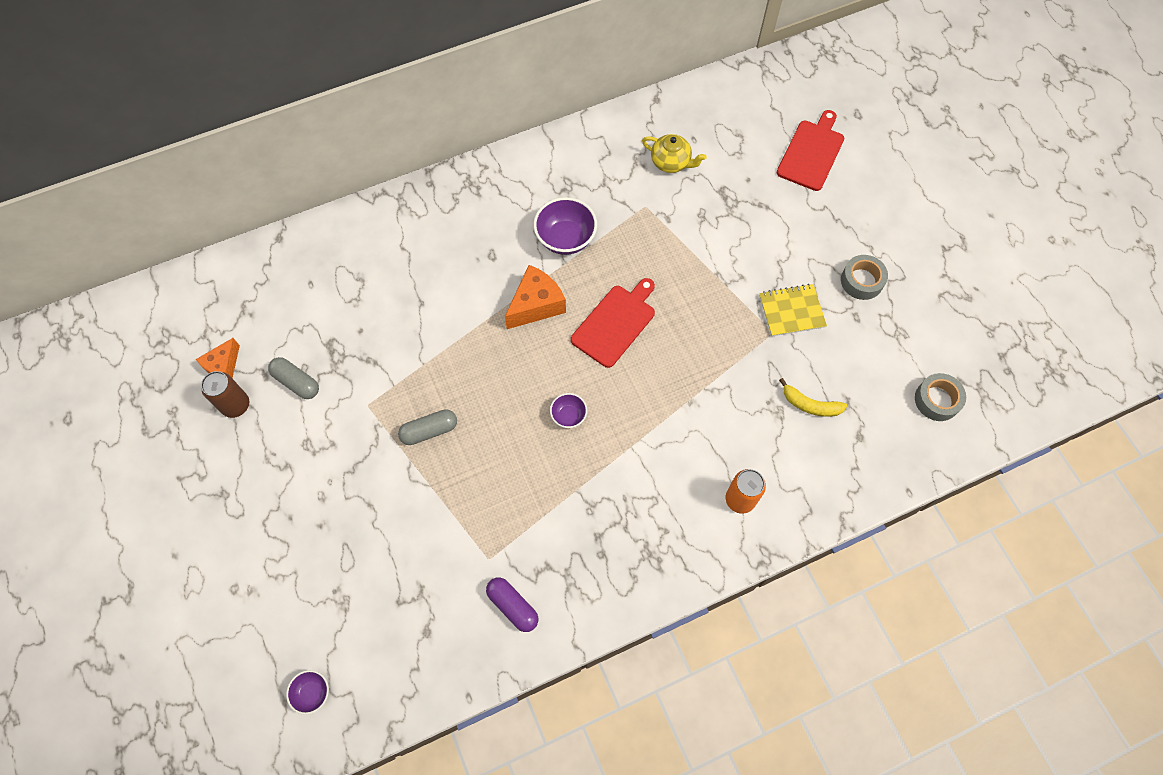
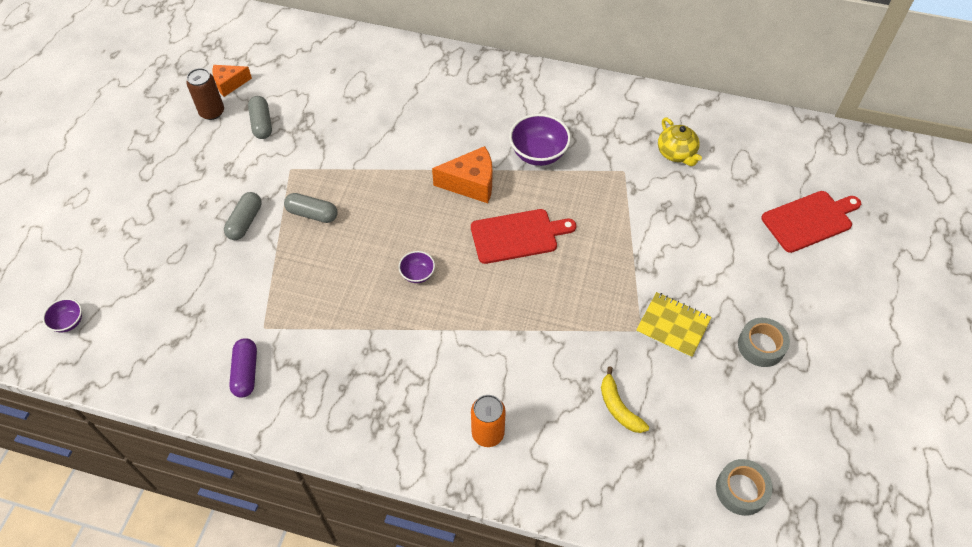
camera: 40 degrees right, 10 degrees down
(377, 482) = (245, 222): none -> grey capsule

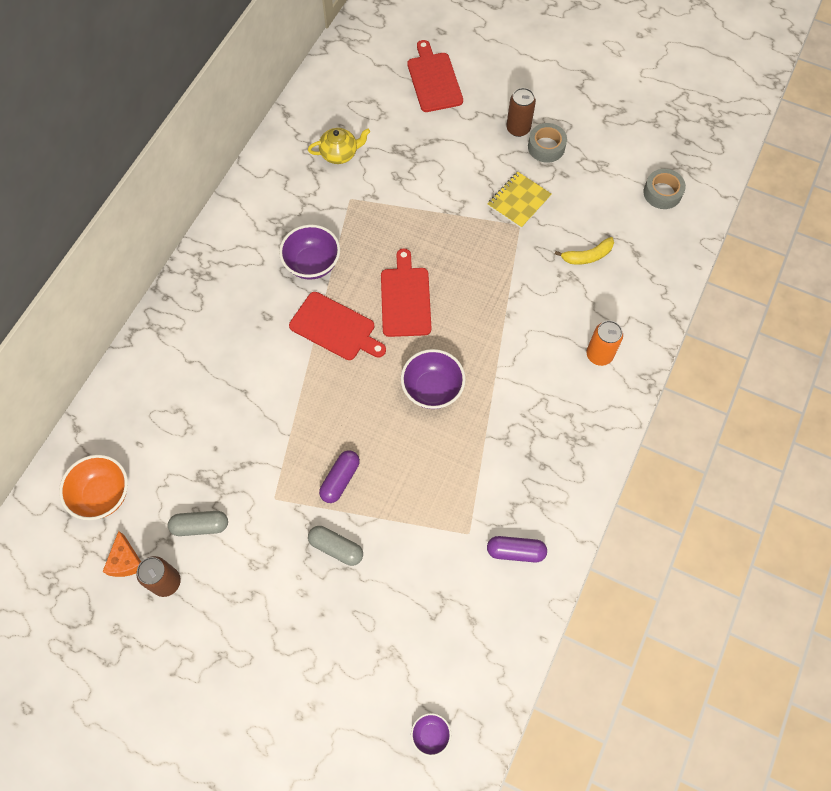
camera: 80 degrees left, 10 degrees up
(285, 58) = (102, 495): none -> orange bowl
(312, 214) = (340, 479): grey capsule -> purple capsule
(417, 274) = (432, 389): purple bowl -> purple bowl, size x1.83
(471, 183) = (335, 328): orange cheese -> red cutting board
(776, 313) = (518, 128): none -> brown can

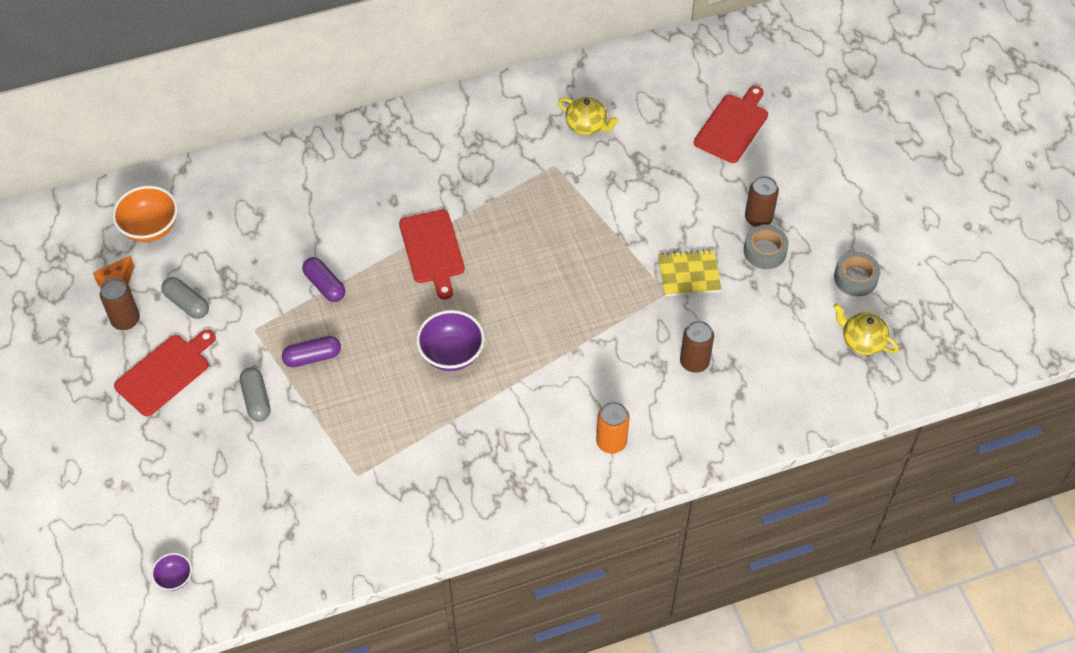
camera: 45 degrees right, 10 degrees down
(312, 264) = (469, 190): purple bowl -> none
(405, 298) = (509, 273): red cutting board -> red cutting board (165, 373)
(515, 551) = (375, 519): purple capsule -> purple capsule (324, 285)
(587, 256) = (694, 362): yellow banana -> brown can
(662, 193) = (823, 367): grey tape -> grey tape (855, 278)
(664, 157) = (862, 341): none -> yellow teapot

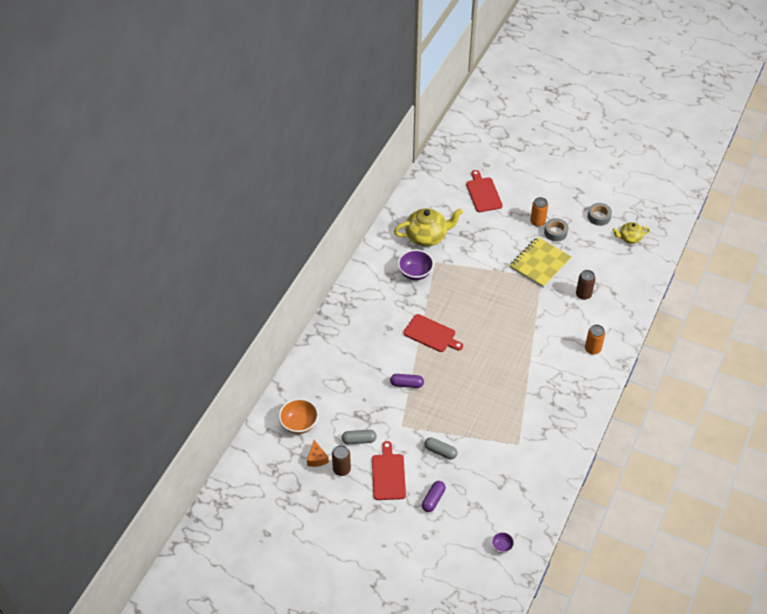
camera: 45 degrees left, 5 degrees down
(312, 357) = (440, 416): purple capsule -> purple capsule (433, 499)
(451, 354) = (492, 367): purple bowl -> purple bowl (415, 273)
(587, 125) = (427, 236): yellow teapot -> yellow teapot, size x1.77
(689, 274) = (540, 263): yellow notebook -> yellow notebook, size x1.56
(758, 218) = (537, 222): brown can -> orange can

